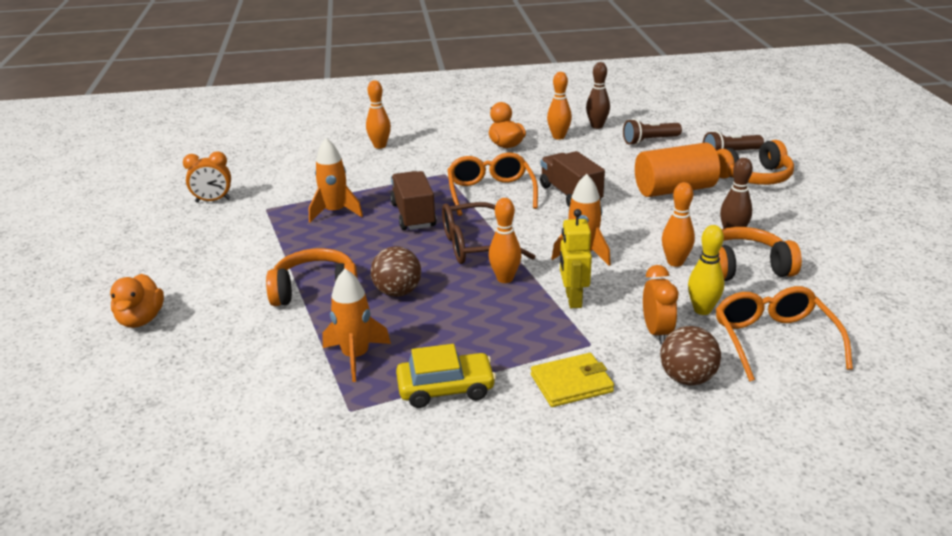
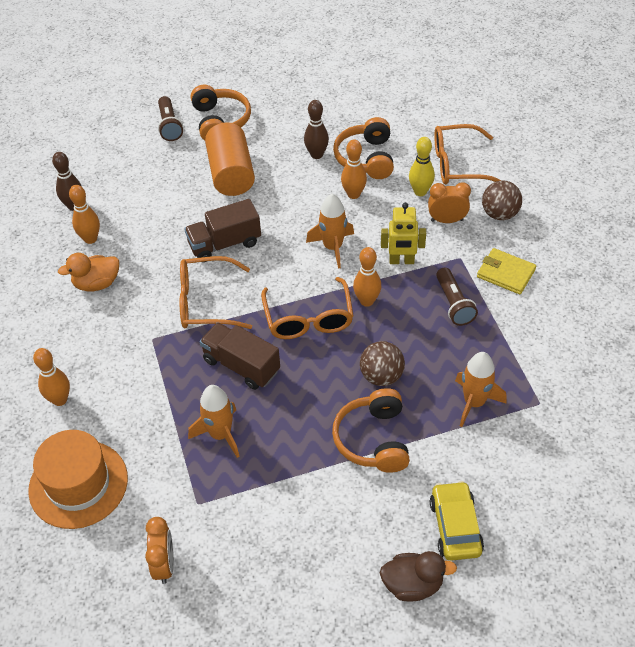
camera: 85 degrees left, 20 degrees up
(141, 319) = (412, 584): orange duck -> brown duck
(297, 161) = (78, 484): none -> orange hat
(413, 215) = (241, 365): brown truck -> brown truck turned 45 degrees clockwise
(446, 388) = (513, 344): yellow car -> yellow car (455, 526)
(475, 245) = (308, 319): brown glasses -> orange glasses
(571, 383) = (506, 273): yellow wallet -> yellow wallet turned 45 degrees counterclockwise
(649, 141) = (124, 173): brown flashlight -> brown flashlight (454, 304)

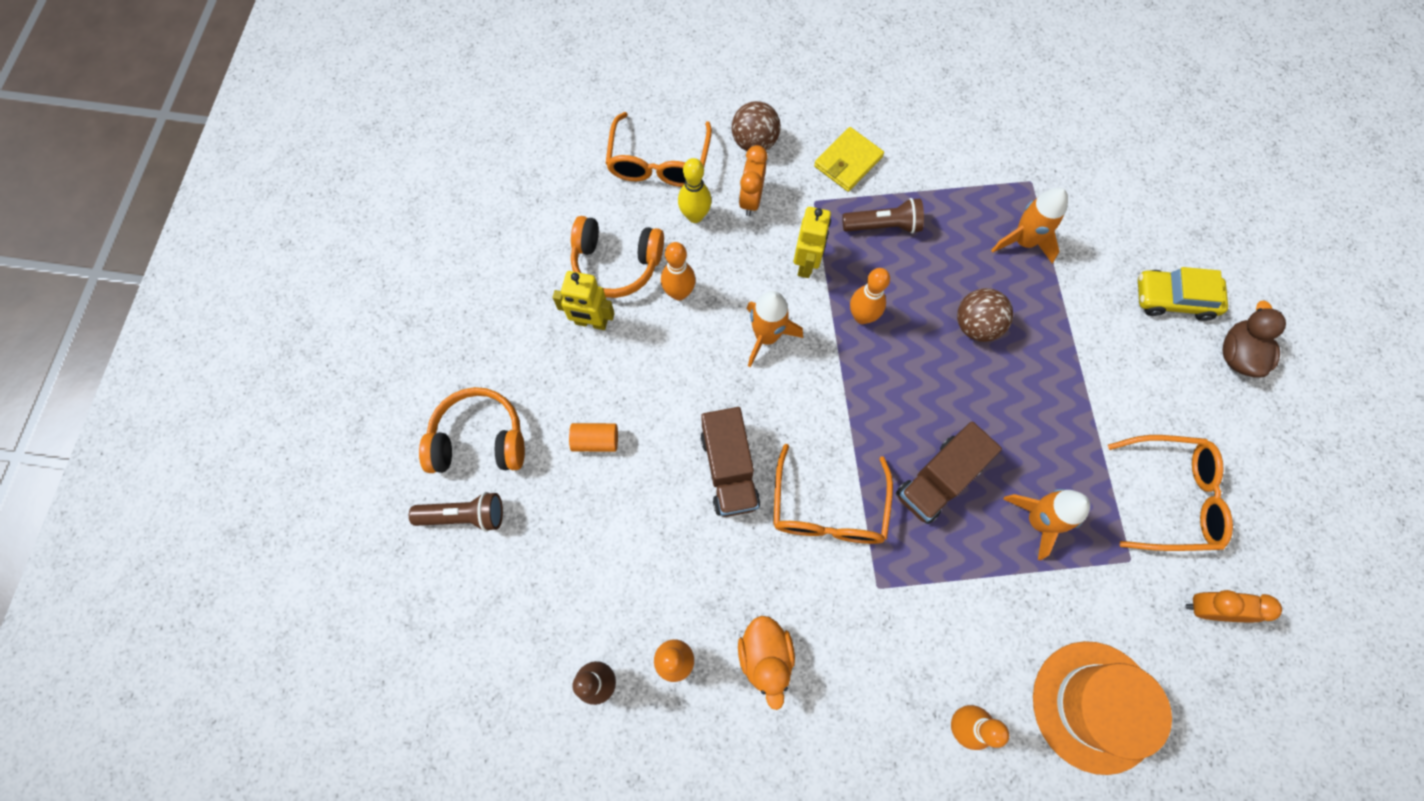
camera: 80 degrees left, 20 degrees up
(231, 173) = (595, 441): orange cylinder -> orange cylinder, size x0.48
(308, 319) = (878, 388): orange glasses -> orange glasses (1172, 497)
(316, 155) = (591, 322): brown bowling pin -> yellow robot
(373, 439) = (1061, 353): orange headphones -> none

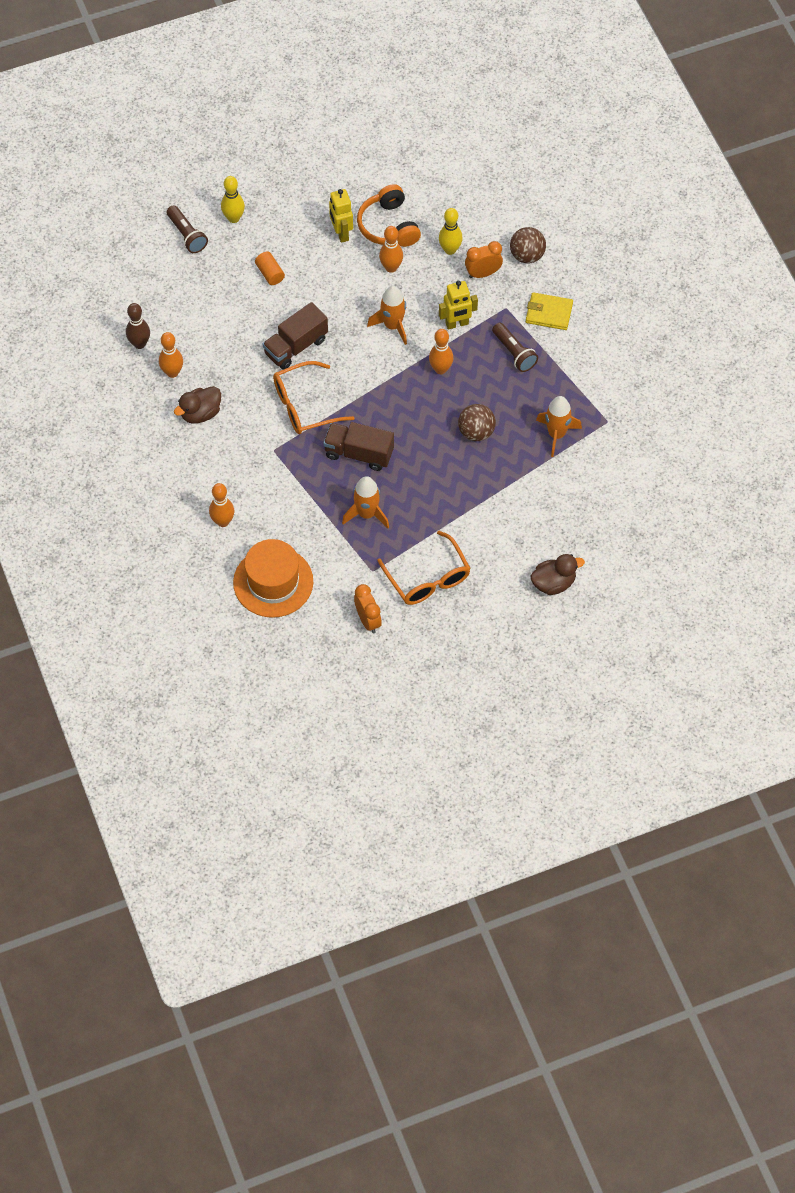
camera: 60 degrees right, 10 degrees down
(479, 440) = (233, 218): orange headphones -> yellow bowling pin
(659, 163) = (474, 212): orange glasses -> none
(765, 657) = (200, 413): orange duck -> brown duck
(1173, 299) = (571, 534): yellow car -> none

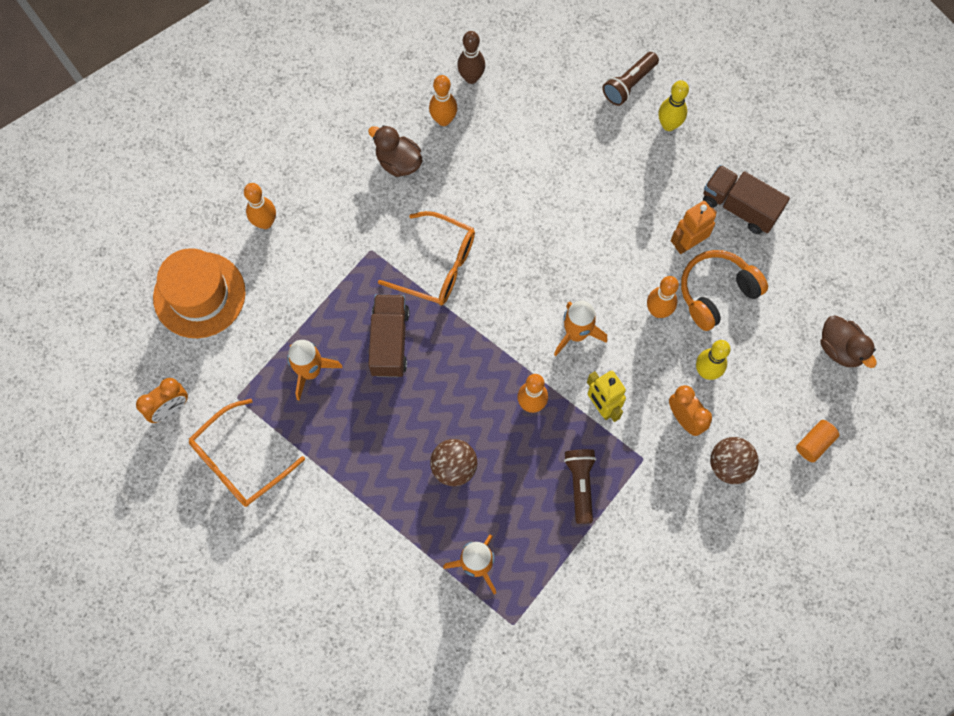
camera: 75 degrees right, 10 degrees up
(270, 273) = (606, 182): orange cylinder -> orange cylinder (814, 443)
(296, 346) = (515, 236): brown truck -> brown truck (739, 207)
(304, 406) = (438, 266): orange glasses -> orange glasses turned 150 degrees clockwise
(341, 233) = (687, 243): yellow robot -> orange robot
(514, 353) = (580, 485): brown flashlight -> brown flashlight turned 135 degrees clockwise
(549, 313) = (652, 513): yellow wallet -> none
(553, 583) = (264, 612): brown duck -> brown duck (840, 349)

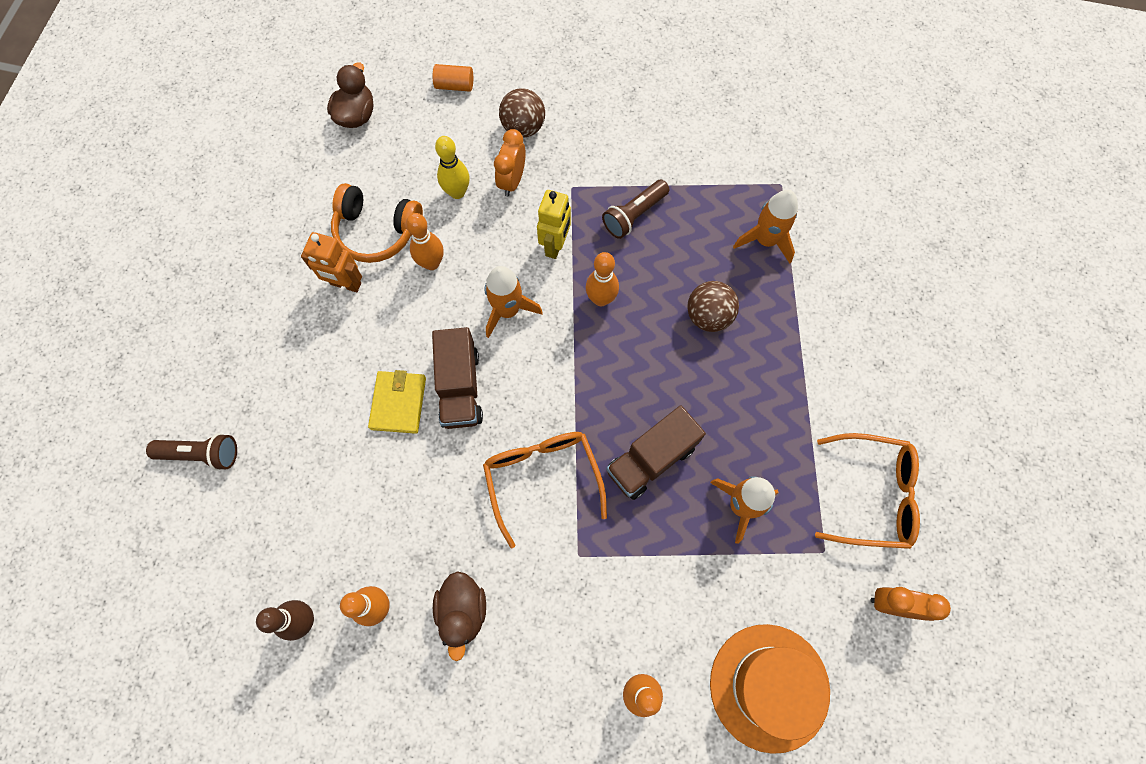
camera: 130 degrees left, 0 degrees up
(566, 217) = (398, 403): none -> yellow wallet
(668, 125) = (225, 385): yellow bowling pin -> none
(739, 207) = (275, 267): brown truck -> brown truck (460, 387)

